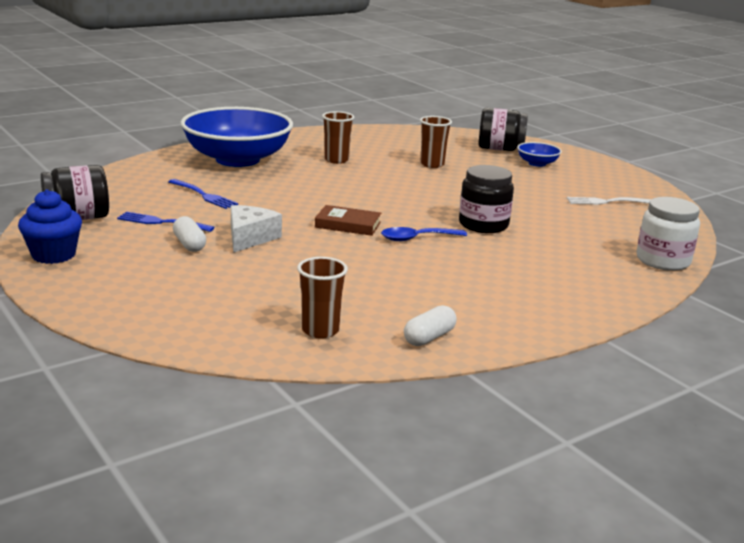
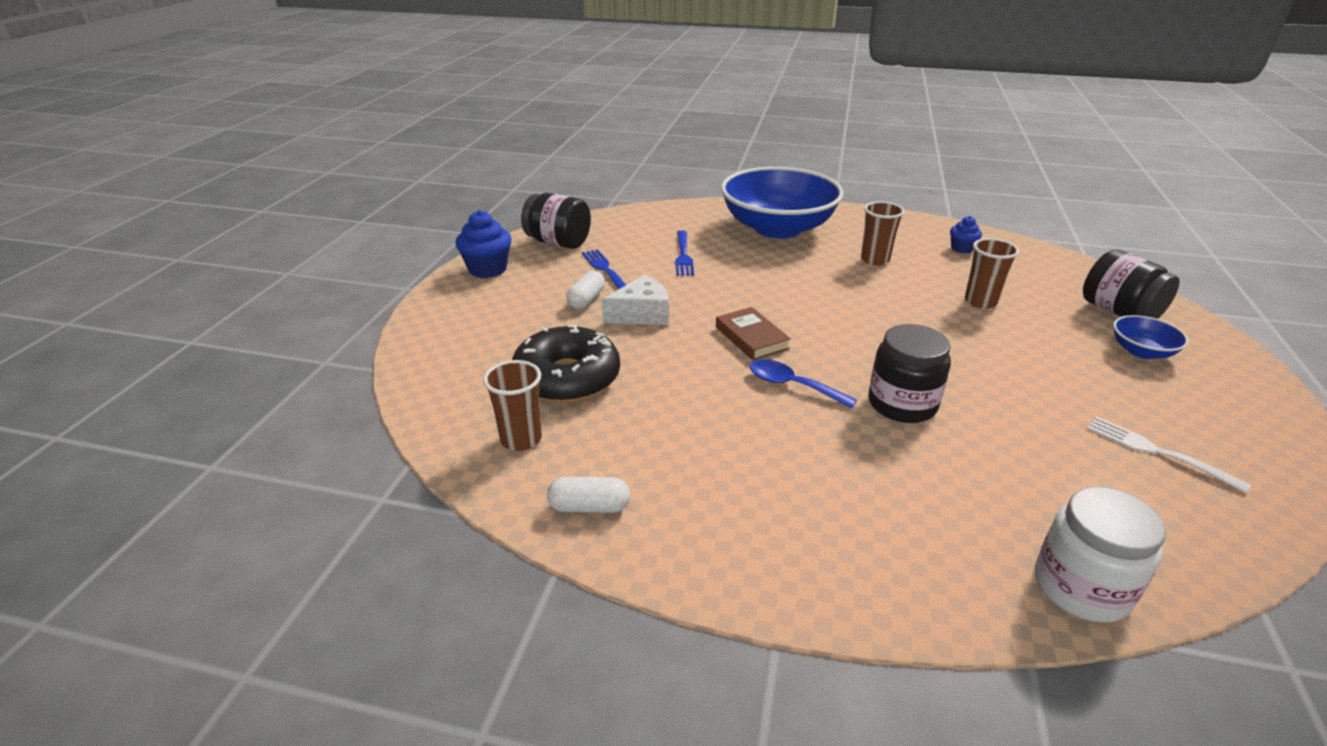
camera: 50 degrees right, 10 degrees up
(278, 290) = (567, 378): none -> black donut
(373, 140) = (961, 249): none -> blue cupcake

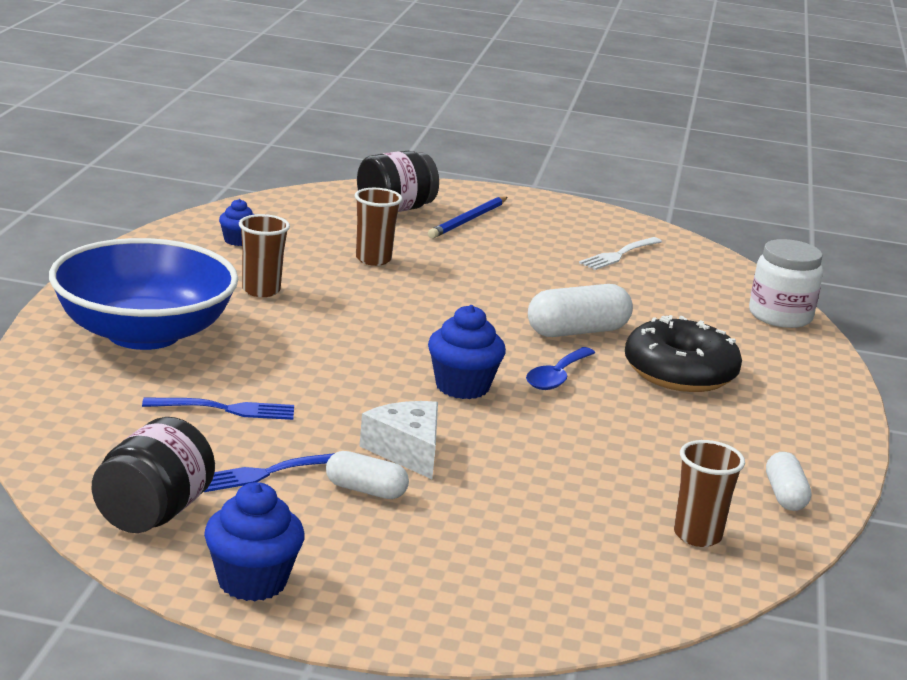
camera: 95 degrees left, 10 degrees down
(567, 378) = (571, 506): black donut -> black donut (680, 372)
(751, 338) = (462, 387): brown book -> blue cupcake
(902, 404) = (577, 331): black jar -> white capsule
(1141, 351) = (468, 220): blue bowl -> blue pencil

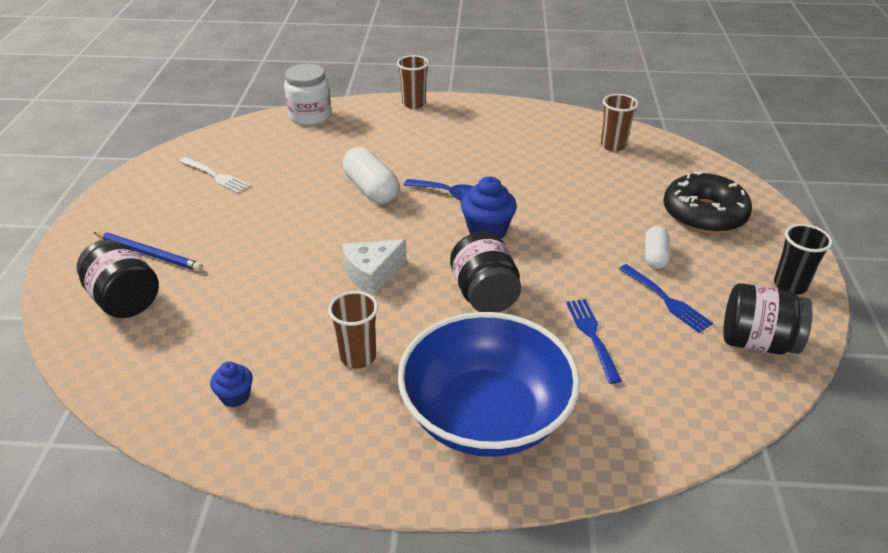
camera: 95 degrees left, 15 degrees up
(252, 581) = (790, 285): blue cupcake -> black cup
(331, 363) = (484, 295): none -> black jar
(373, 259) = (261, 298): brown cup -> brown cup (414, 104)
(406, 451) = (593, 245): white cheese -> white cheese (372, 274)
(680, 372) = (416, 150): black donut -> black donut (704, 214)
(785, 495) = (551, 121): white capsule -> none

